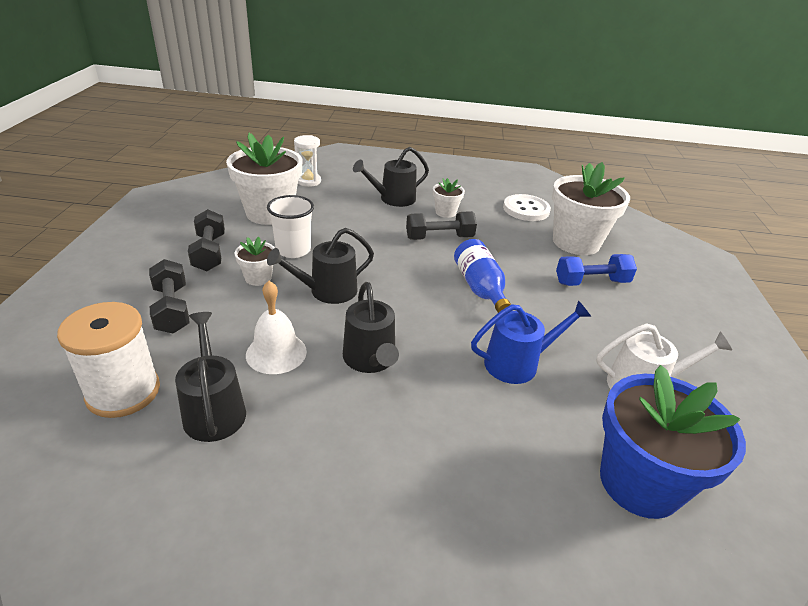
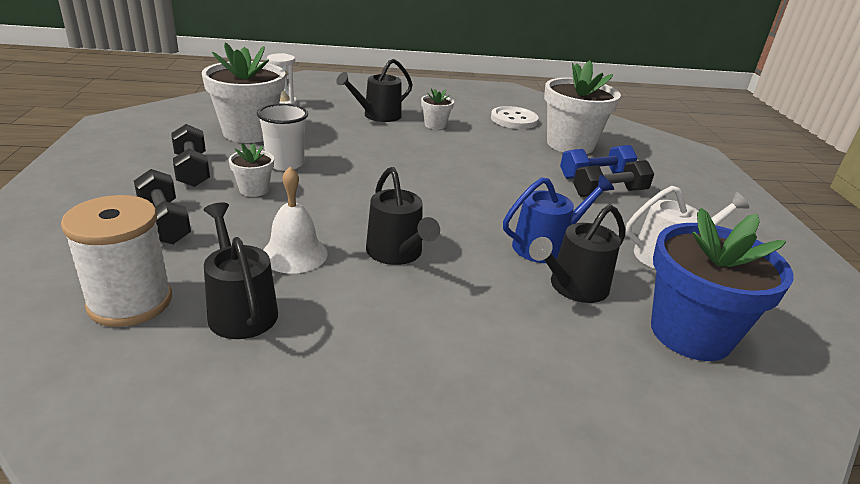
camera: 10 degrees left, 5 degrees down
(327, 291) = (333, 197): black watering can -> black watering can (574, 287)
(439, 238) = (435, 146): black dumbbell -> black dumbbell (609, 193)
(480, 288) = (489, 186): blue bottle -> none

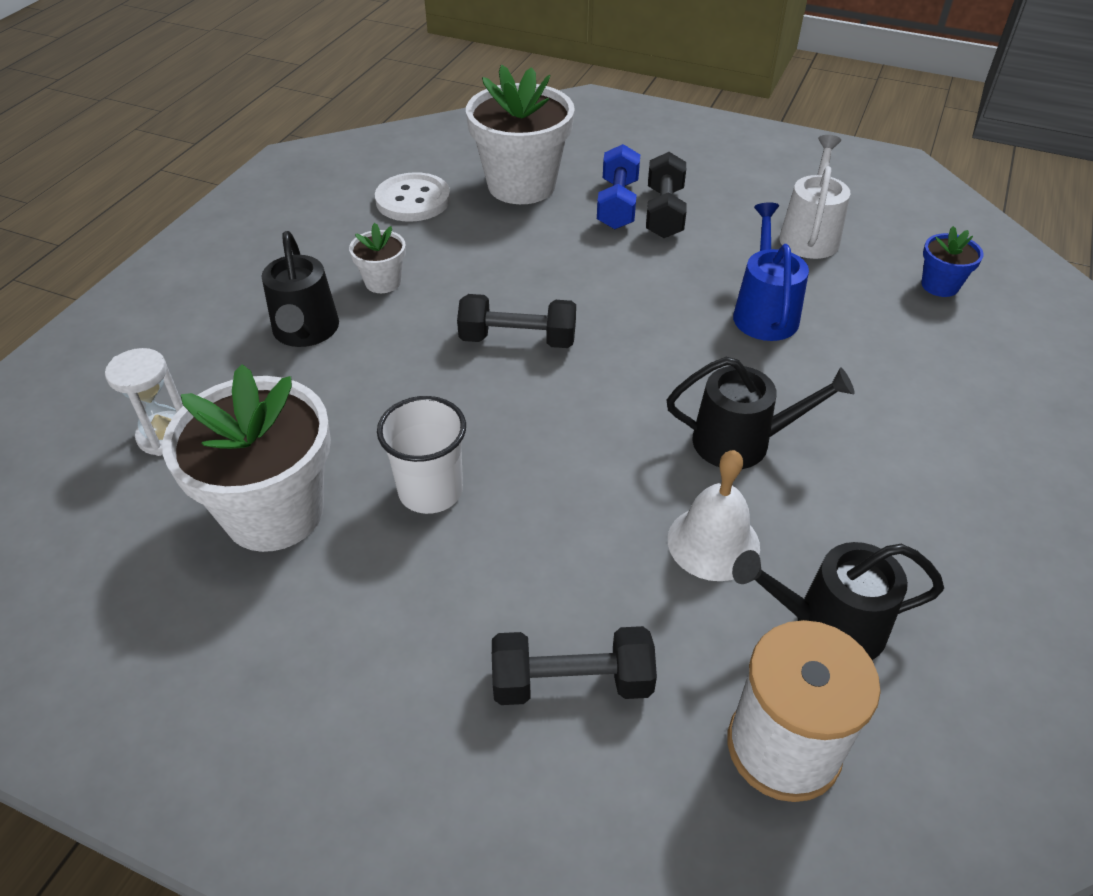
camera: 60 degrees left, 15 degrees up
(192, 170) = (393, 620): black dumbbell -> black dumbbell (518, 340)
(254, 190) = (506, 549): white flower pot -> none
(574, 287) = (849, 326): black watering can -> none
(690, 333) = (939, 285): blue flower pot -> blue flower pot, size x0.47

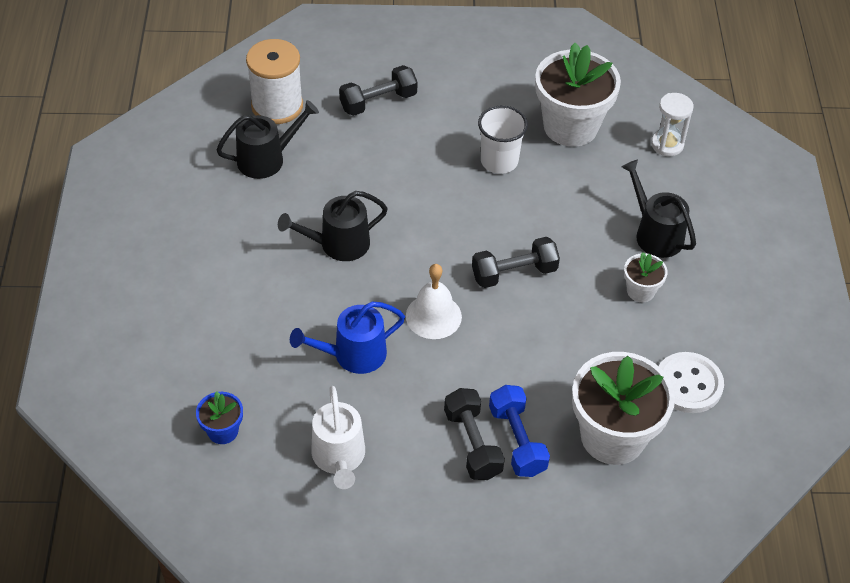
camera: 155 degrees right, 5 degrees up
(713, 542) = (335, 181): white bell -> white bell (433, 316)
(764, 312) = (353, 355): blue watering can -> blue watering can turned 90 degrees clockwise

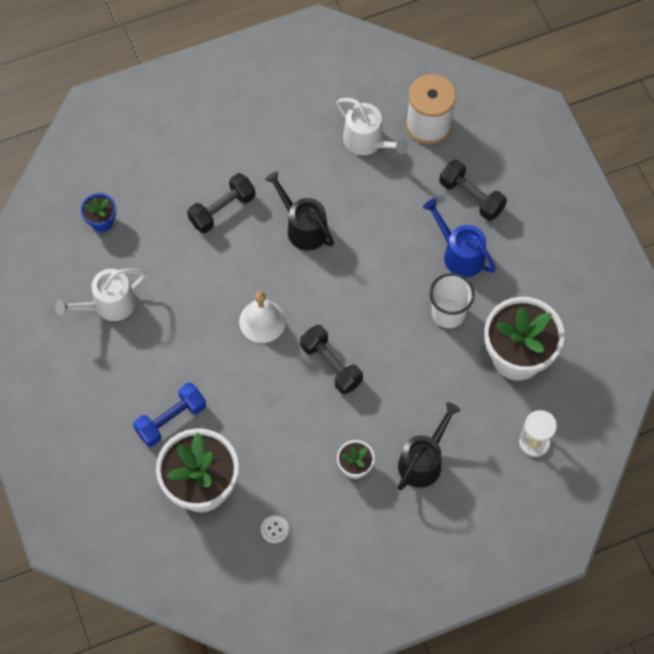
camera: 70 degrees right, 15 degrees up
(266, 159) = (367, 141): black watering can -> white watering can
(353, 355) = (202, 279): blue watering can -> blue watering can (460, 254)
(472, 444) = (156, 389): black dumbbell -> black dumbbell (222, 209)
(688, 384) = (274, 529): white button -> white button, size x0.49

